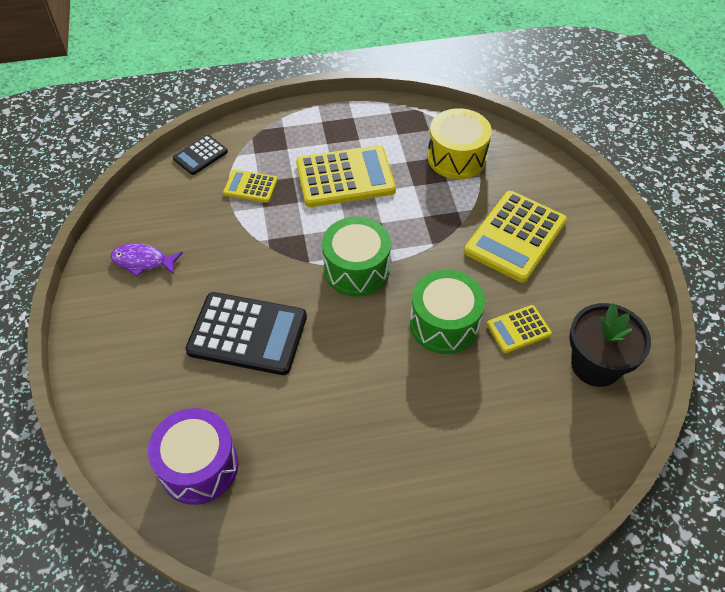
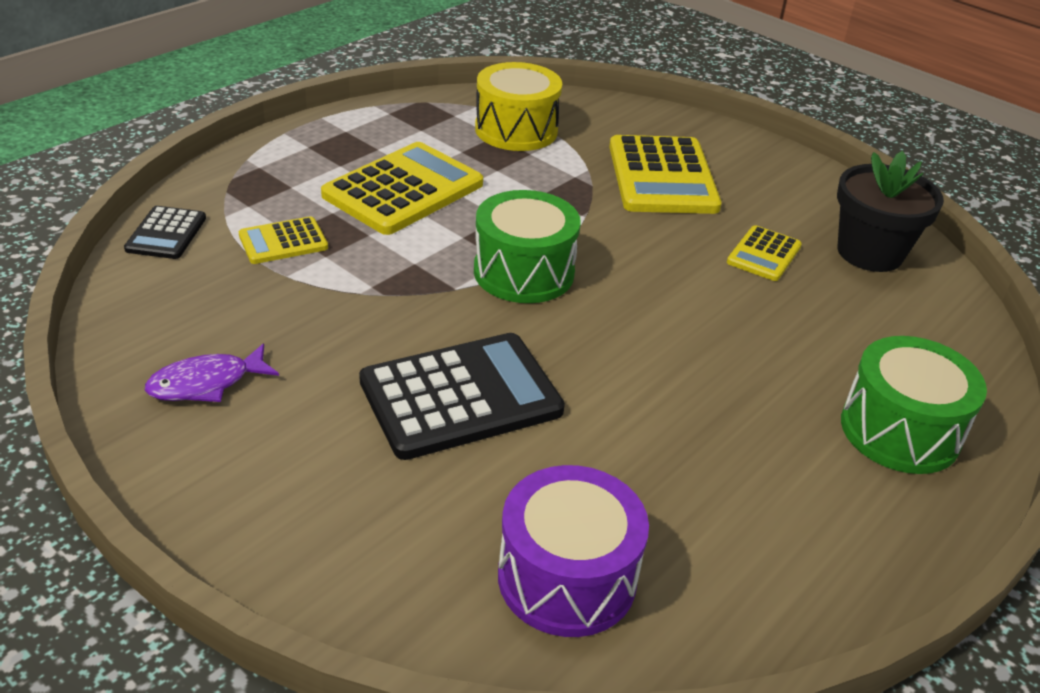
camera: 40 degrees left, 15 degrees down
(444, 324) = (684, 282): green drum -> green drum (899, 431)

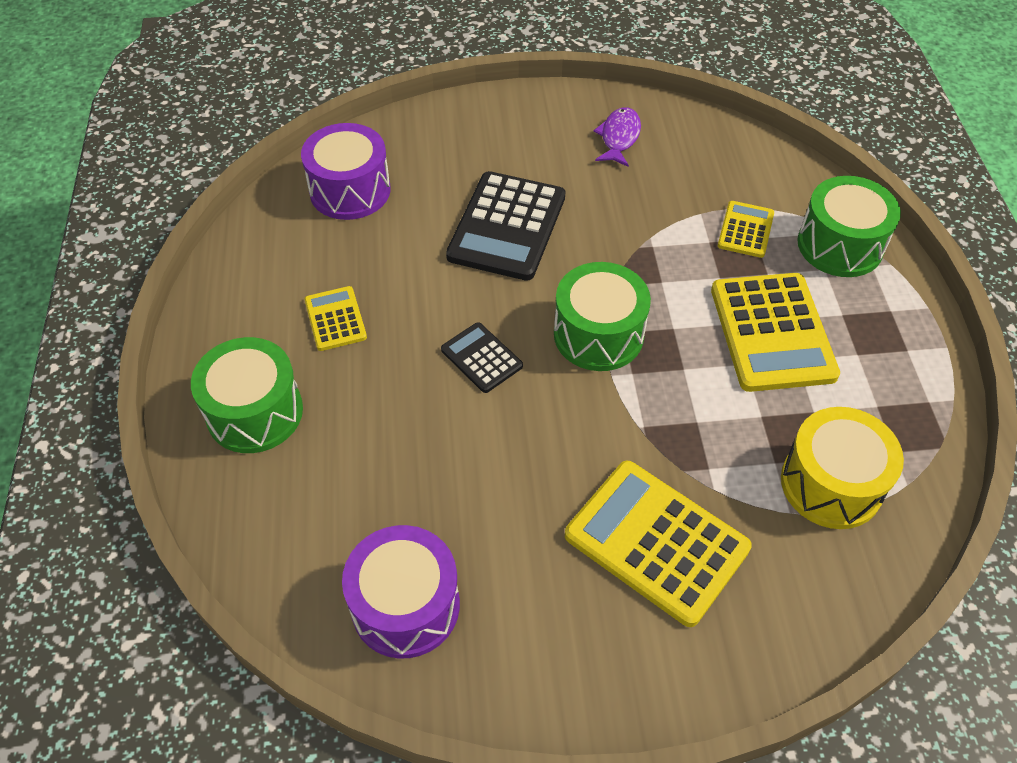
camera: 135 degrees right, 15 degrees up
(166, 234) = (800, 180): black calculator -> black calculator (481, 358)
(248, 188) = (840, 245): none -> green drum
(764, 254) = (480, 514): yellow calculator -> yellow calculator (335, 319)
(869, 253) = (405, 605): black flower pot -> purple drum

